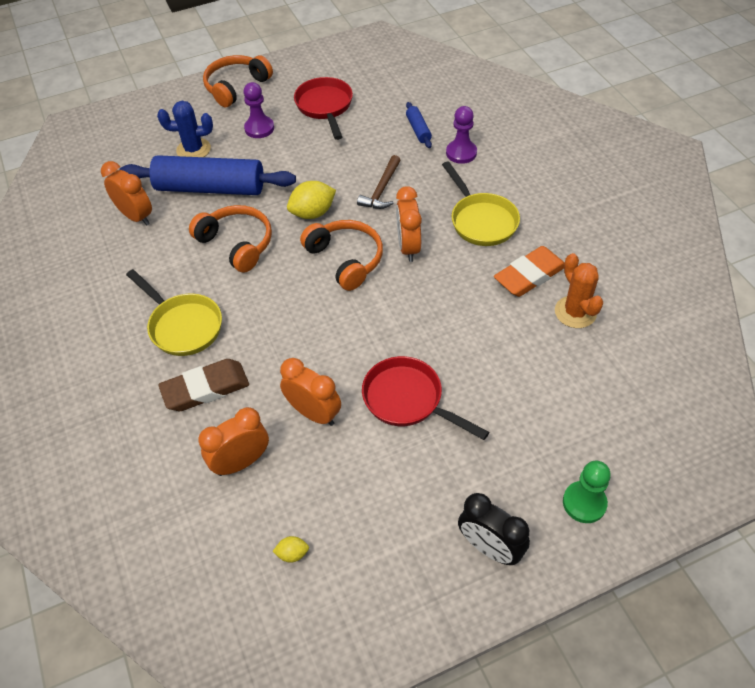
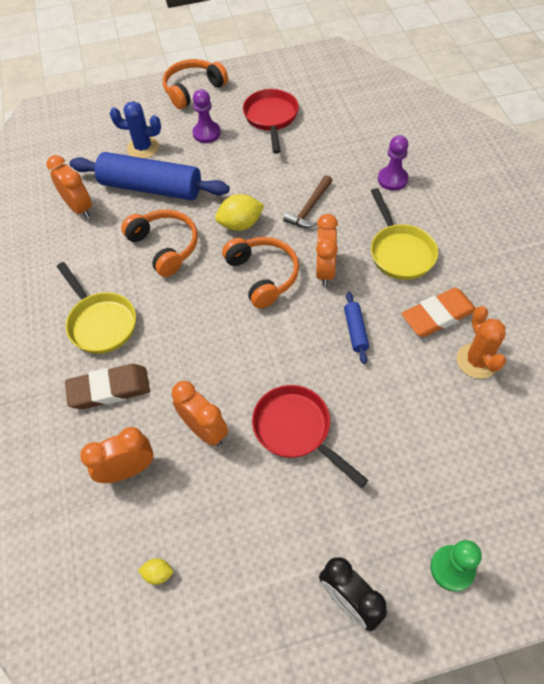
camera: 10 degrees right, 5 degrees up
(418, 130) = (355, 151): blue rolling pin -> blue rolling pin (355, 331)

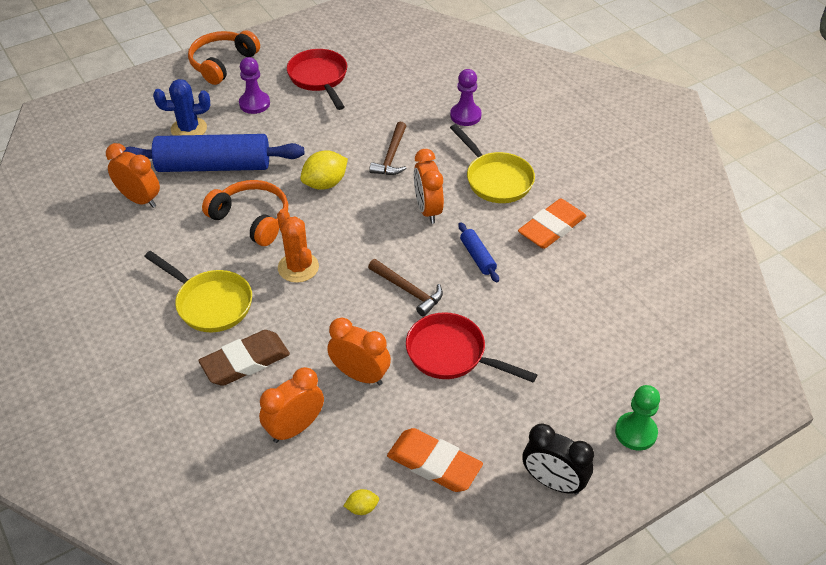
camera: 20 degrees left, 10 degrees down
(240, 545) = (434, 463): none -> orange eraser
(263, 275) = (367, 226): orange headphones -> none
(278, 351) = (408, 290): none -> brown hammer
(477, 361) = (600, 259): orange cactus -> orange cactus (298, 267)

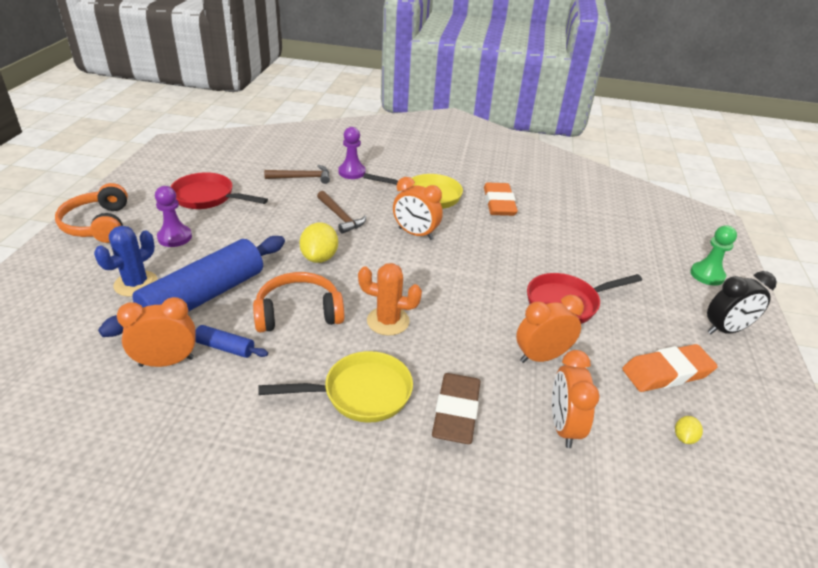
camera: 50 degrees left, 10 degrees down
(408, 290) = (482, 286): brown hammer -> brown hammer (302, 178)
(477, 257) = (487, 241): blue rolling pin -> blue rolling pin (225, 347)

